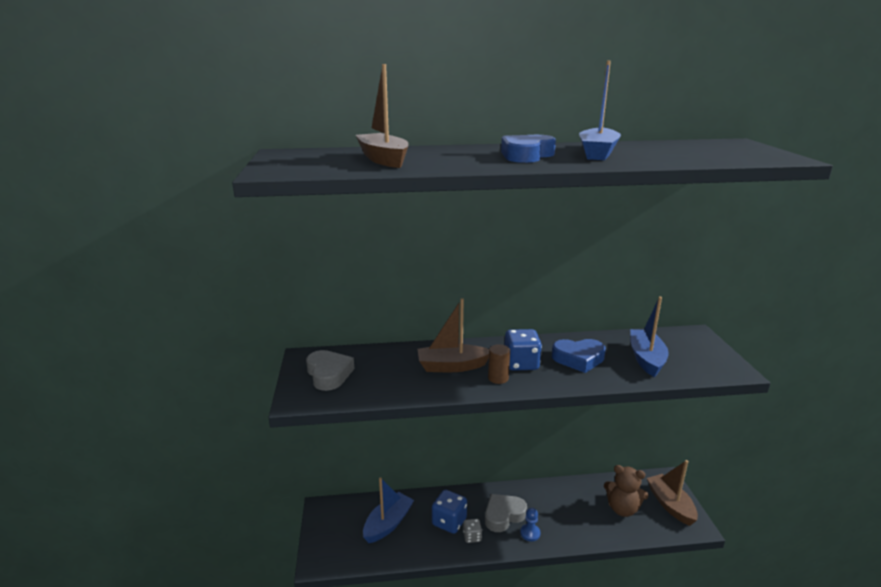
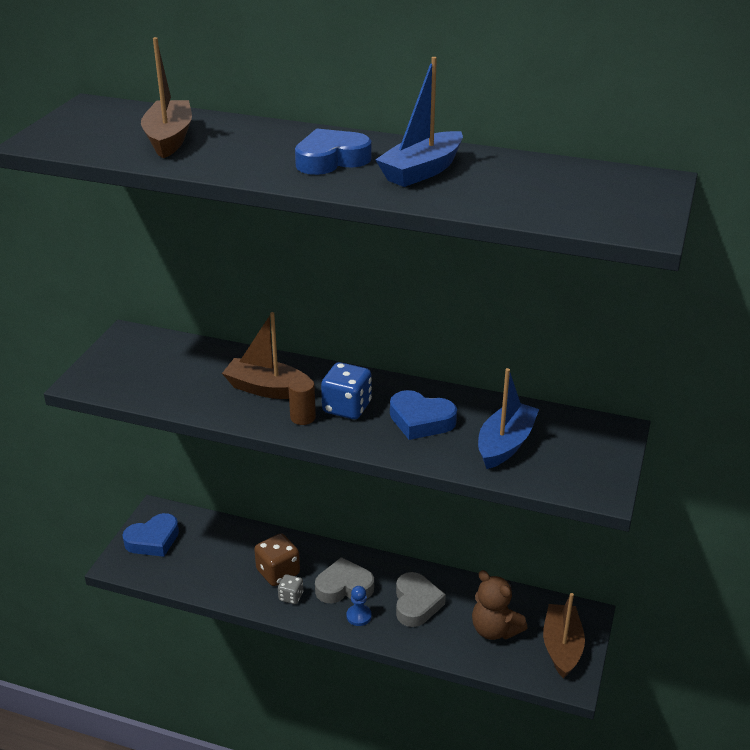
camera: 25 degrees right, 10 degrees up
(329, 374) = (134, 362): grey heart -> grey heart (416, 604)
(335, 531) = (153, 540): none -> blue heart
(388, 524) = (212, 551): blue boat -> none
(449, 522) = (278, 572): blue dice -> brown dice

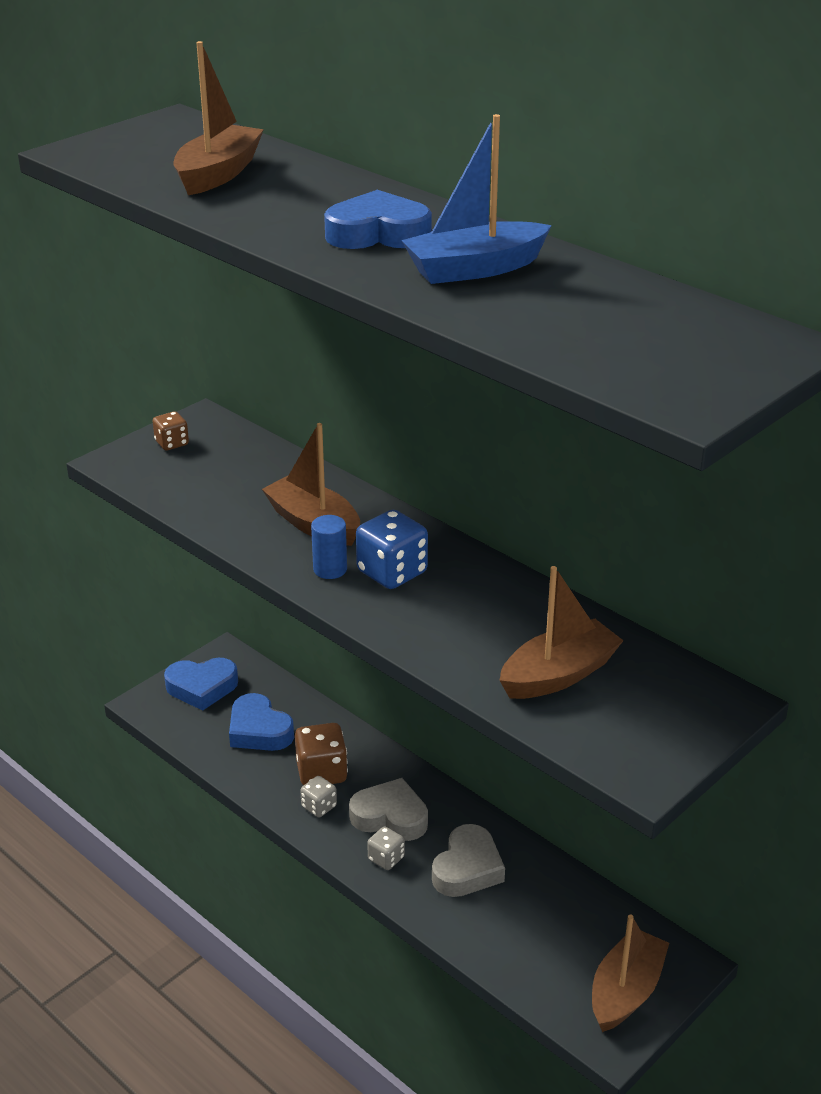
camera: 25 degrees right, 0 degrees up
(117, 358) = (172, 443): none -> brown dice
(303, 417) = (330, 569): brown cylinder -> blue cylinder
(359, 616) = (386, 858): blue pawn -> grey dice
(421, 420) = (472, 614): blue heart -> blue heart (259, 730)
(494, 630) = (549, 936): brown teddy bear -> none
(505, 444) = (558, 675): blue boat -> brown boat

